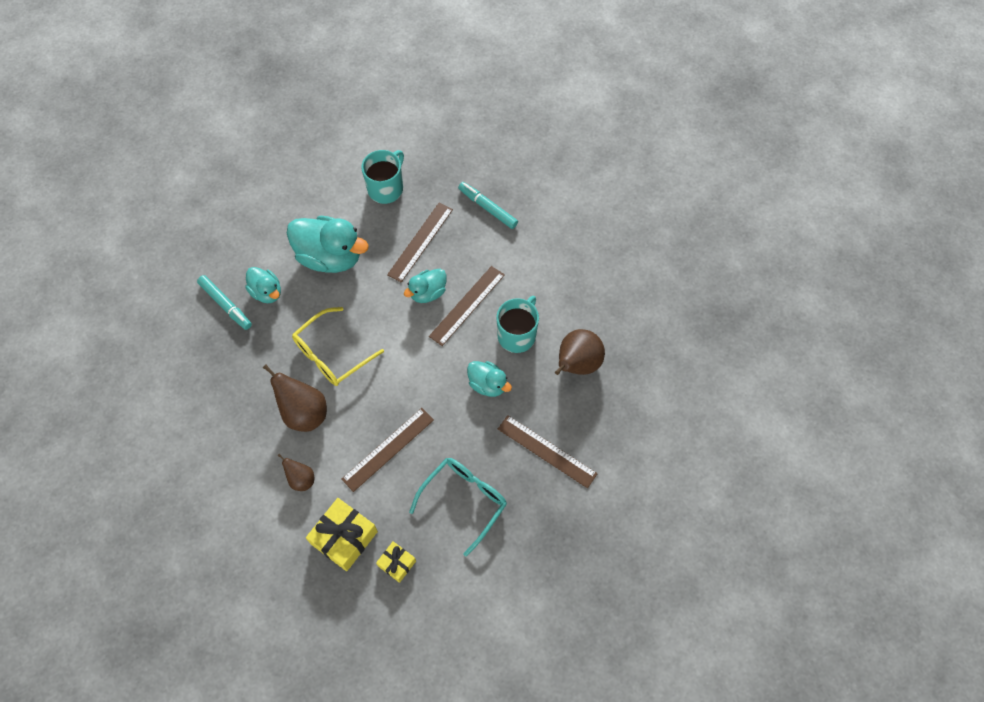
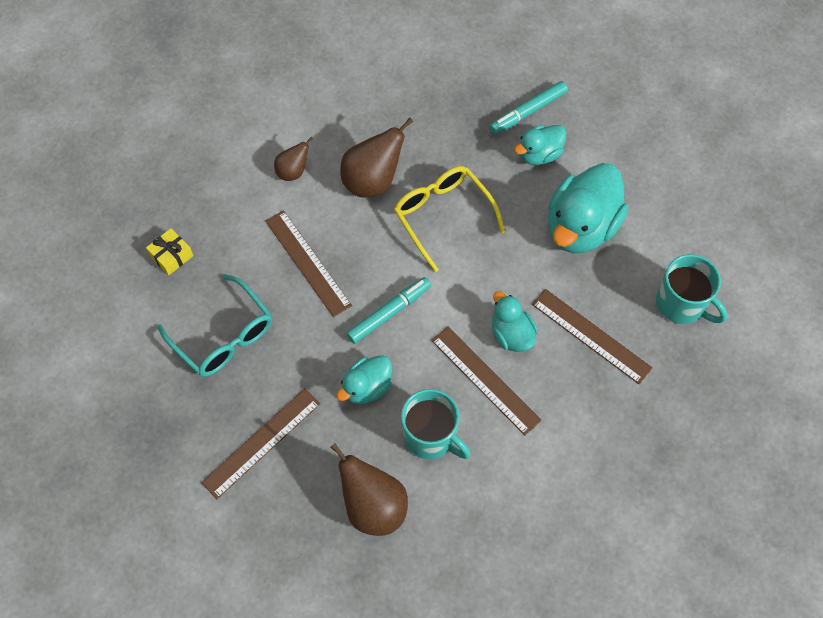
camera: 100 degrees right, 0 degrees up
(344, 537) = (215, 207): yellow gift -> none
(487, 208) = (637, 431): turquoise marker -> turquoise marker (389, 313)

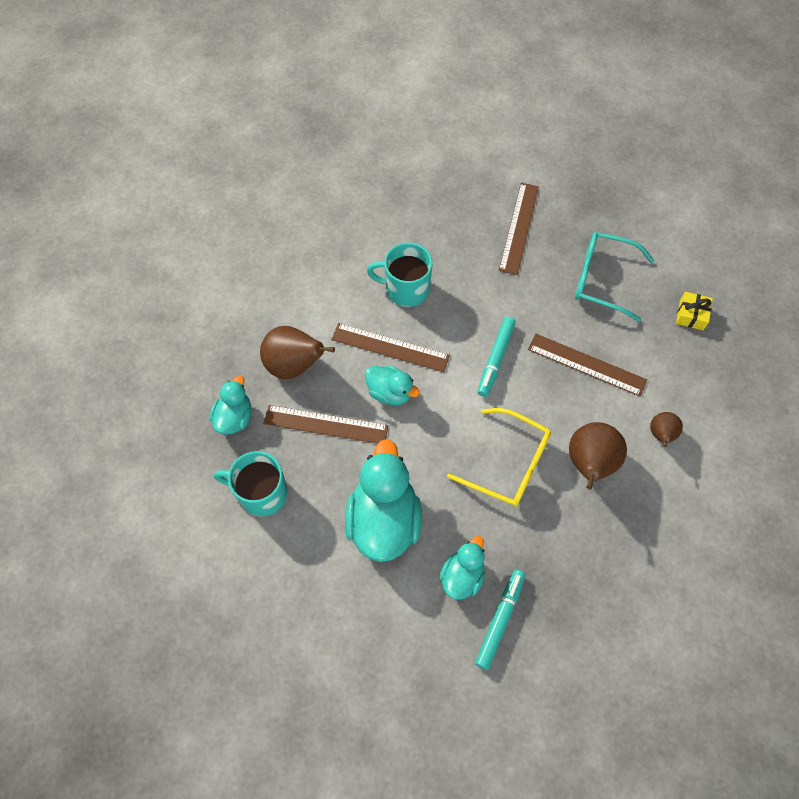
camera: 150 degrees right, 0 degrees up
(367, 387) = (474, 298): turquoise duck -> turquoise duck (234, 417)
(373, 506) = (416, 228): brown pear -> brown pear (294, 365)

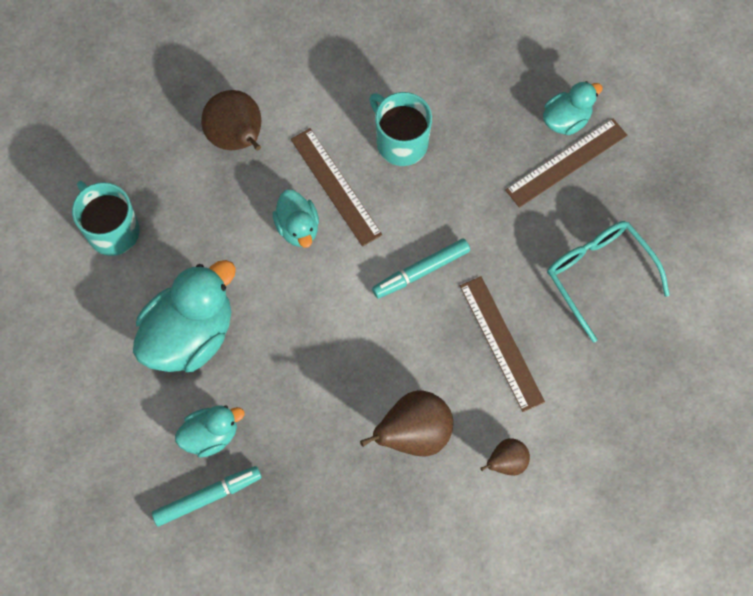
camera: 40 degrees right, 5 degrees up
(234, 417) = (147, 146): turquoise duck -> turquoise duck (566, 120)
(325, 425) = (216, 213): brown ruler -> none
(509, 464) = (341, 375): yellow glasses -> none
(691, 315) = (653, 377): yellow gift -> none

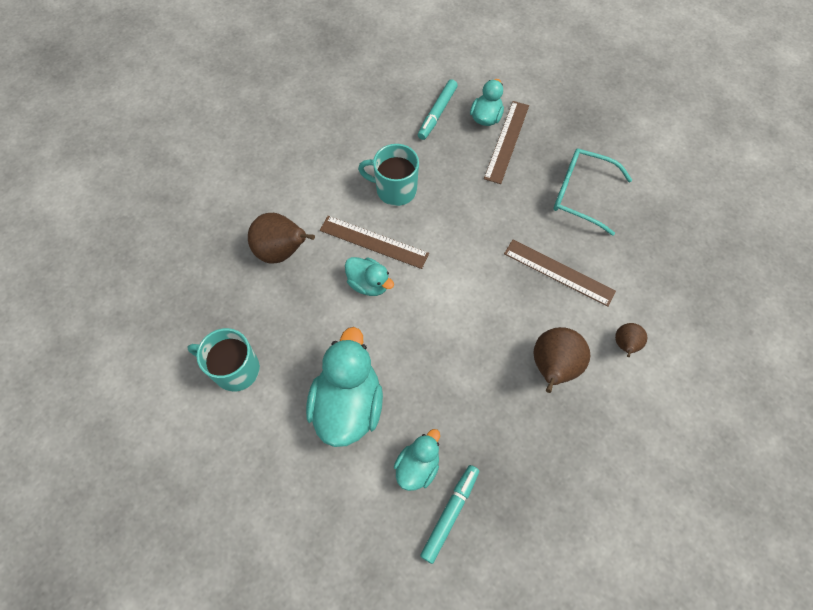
camera: 35 degrees left, 5 degrees down
(421, 271) = (472, 260): turquoise marker -> turquoise marker (437, 113)

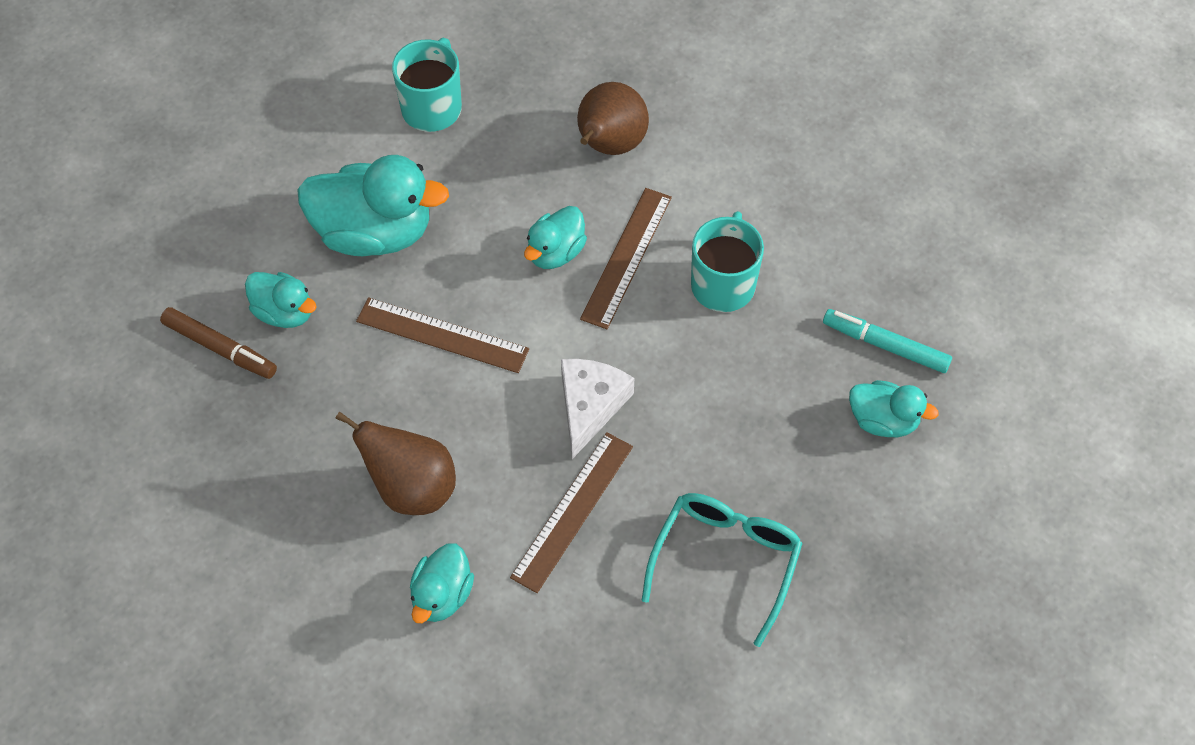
camera: 90 degrees right, 5 degrees down
(450, 513) = (220, 348): turquoise marker -> brown marker
(485, 263) = (589, 406): none -> white cheese
(507, 141) = (832, 451): brown ruler -> brown ruler (442, 335)
(625, 345) = (442, 595): brown pear -> turquoise duck

